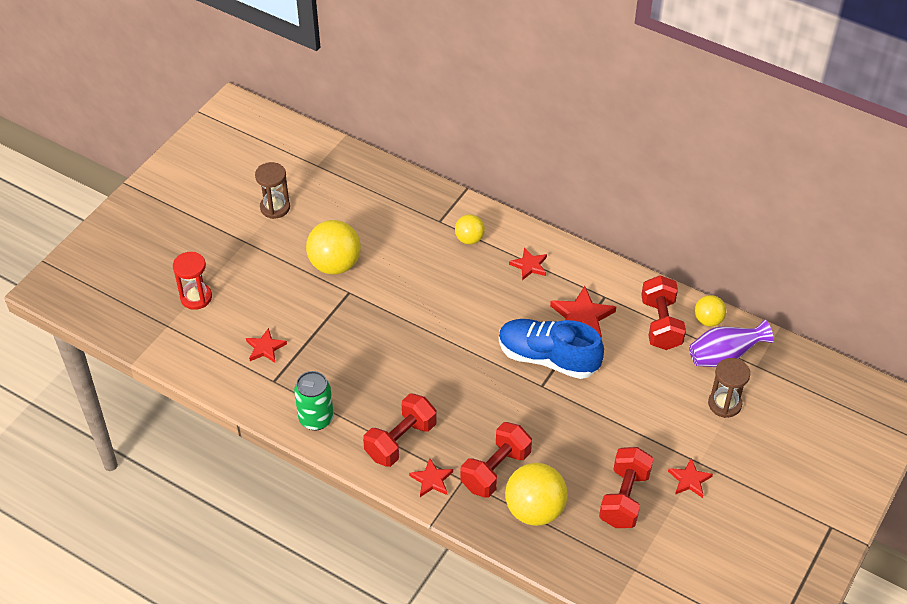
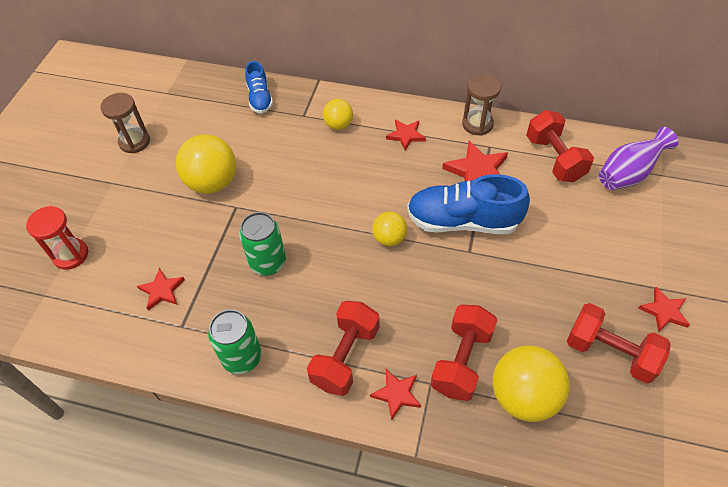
camera: 15 degrees left, 5 degrees up
(361, 348) = (268, 263): none -> green can
(404, 193) = (260, 98): none -> blue shoe
(624, 498) = (610, 352): red dumbbell -> red dumbbell turned 60 degrees counterclockwise
(708, 320) = (595, 144): yellow ball -> yellow ball (389, 238)
(724, 404) = (654, 221): brown hourglass -> brown hourglass (477, 124)

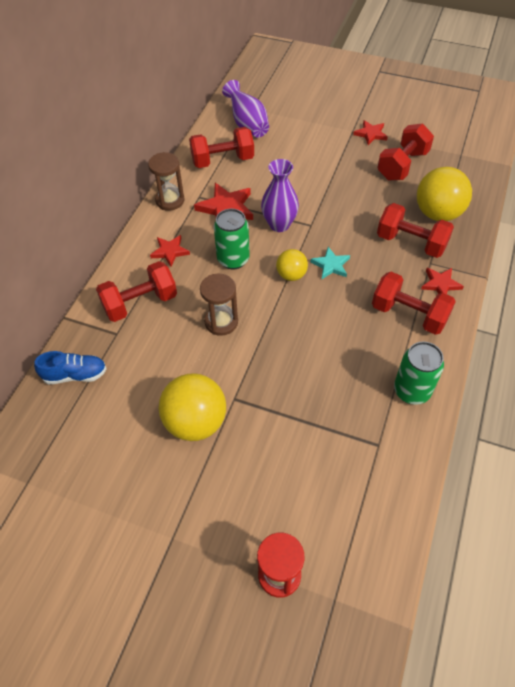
camera: 85 degrees left, 0 degrees up
(134, 142) = (107, 516): brown hourglass -> brown hourglass (221, 322)
(162, 290) = (336, 466): red star -> none
(268, 263) = (309, 369): green can -> green can (233, 259)
(338, 125) = (140, 303): yellow ball -> red dumbbell
(409, 275) = (331, 265): none -> turquoise star
(463, 221) = (279, 224): blue shoe -> purple vase

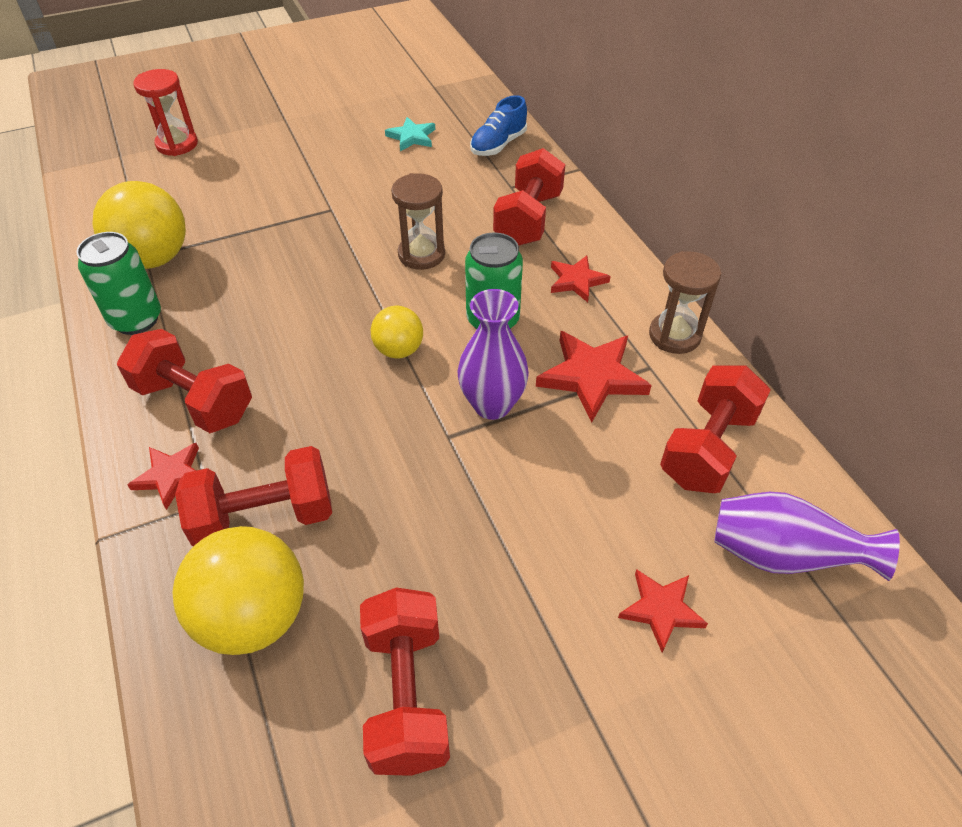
camera: 135 degrees right, 5 degrees down
(195, 422) = (347, 177): yellow ball -> yellow ball (153, 258)
(331, 265) = (359, 397): turquoise star -> turquoise star (411, 137)
(370, 134) = (547, 740): red star -> red star (661, 610)
(409, 314) = (194, 401): red dumbbell -> red dumbbell turned 45 degrees clockwise

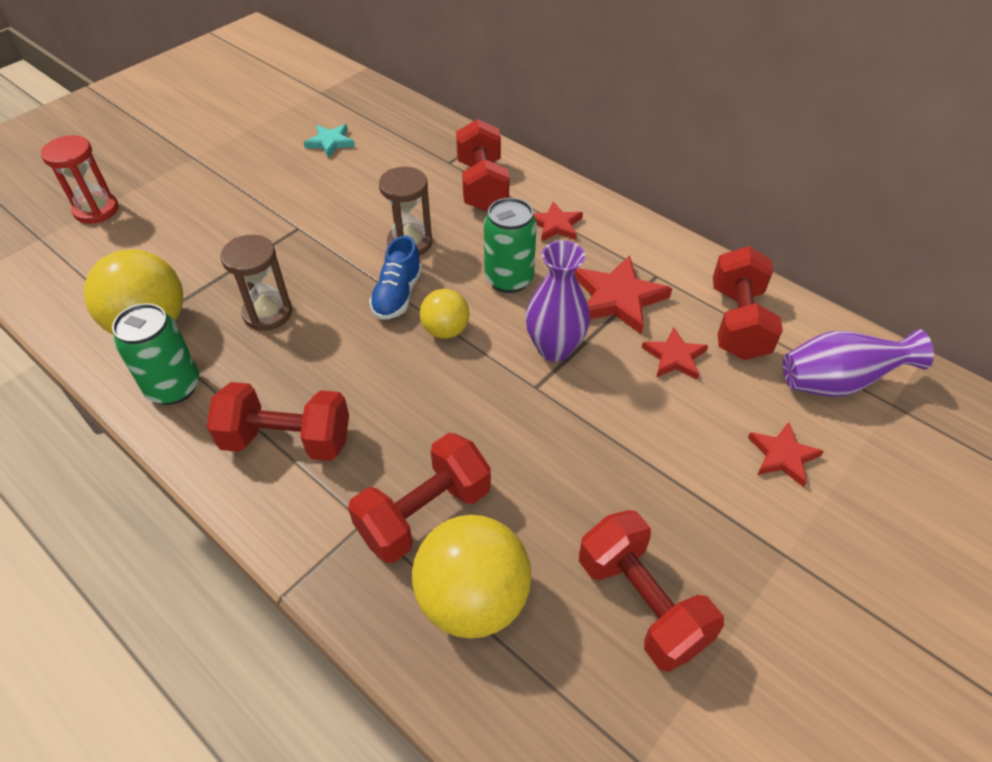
camera: 25 degrees left, 0 degrees up
(171, 476) = (312, 513): red star -> red star (674, 357)
(498, 145) = (414, 129): blue shoe -> blue shoe (397, 295)
(674, 335) = (659, 245): brown hourglass -> brown hourglass (268, 313)

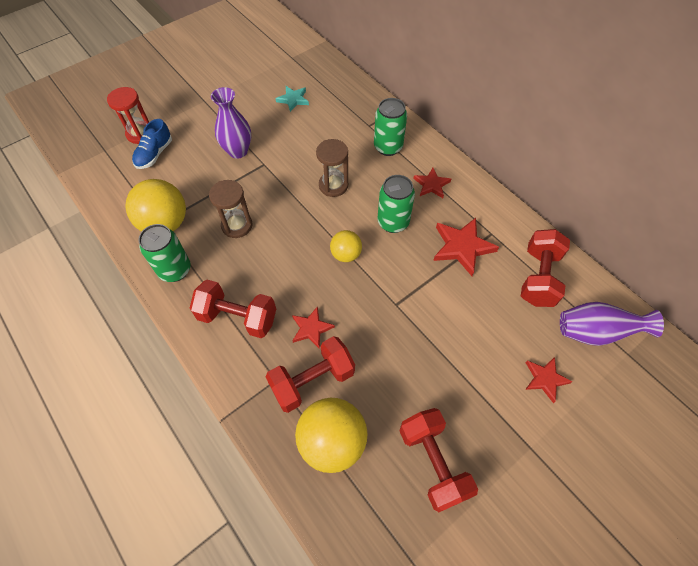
camera: 10 degrees right, 10 degrees up
(397, 295) = (319, 224): blue shoe -> blue shoe (154, 154)
(482, 186) = (388, 147): red dumbbell -> green can
(554, 348) = (413, 278): purple vase -> purple vase (238, 151)
(674, 357) = (490, 296): red star -> red star (311, 328)

